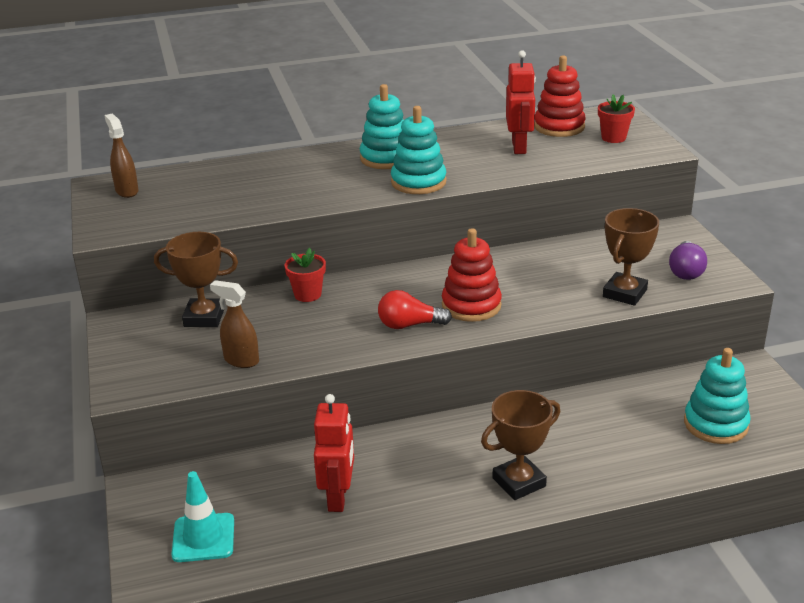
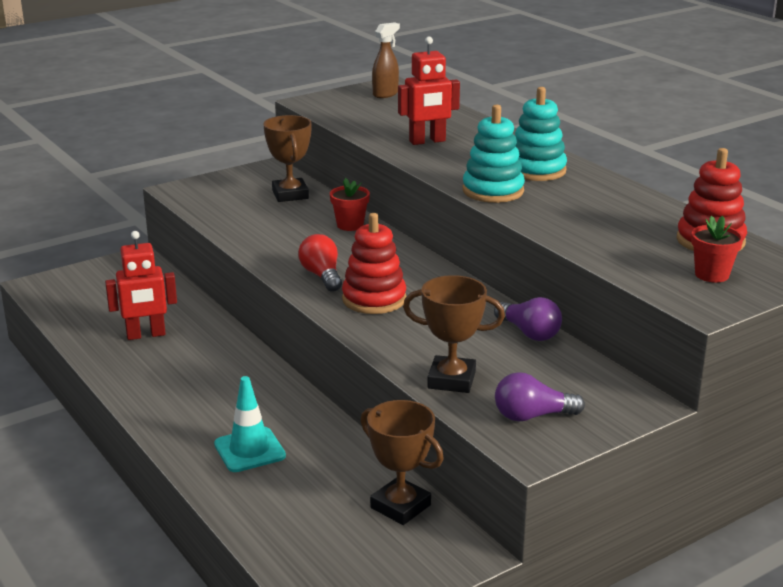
camera: 70 degrees right, 5 degrees down
(203, 538) = (86, 293): turquoise traffic cone -> turquoise traffic cone (249, 450)
(241, 360) = (233, 219): brown spray bottle -> none
(519, 147) = (627, 226): red robot -> red robot (427, 141)
(519, 482) = (190, 417): brown trophy -> brown trophy (400, 506)
(562, 248) = (529, 333): none -> purple light bulb
(715, 424) = (332, 530): turquoise stacking toy -> none

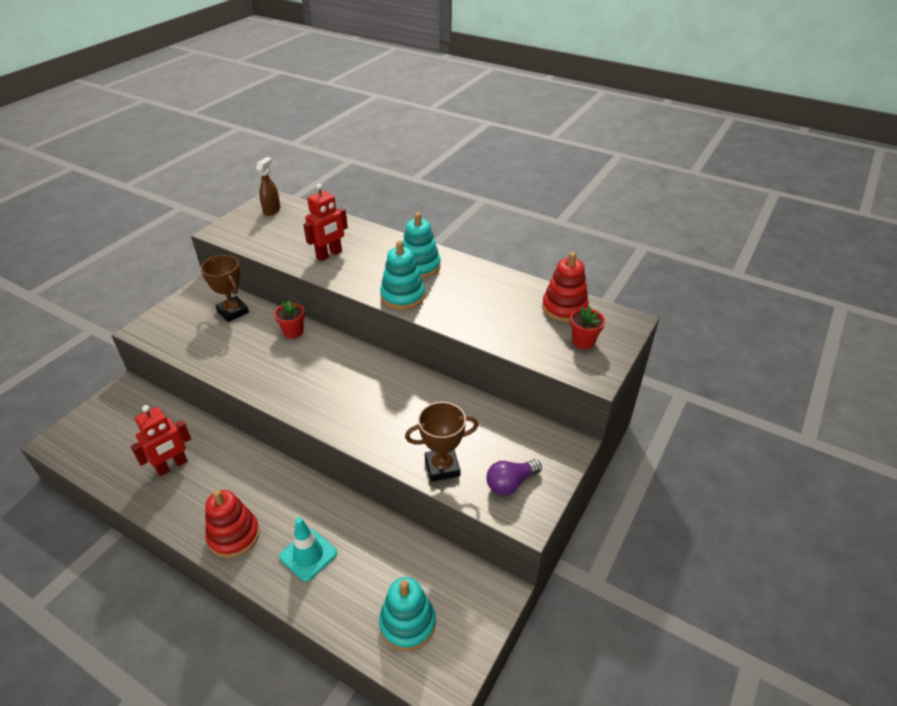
camera: 25 degrees left, 15 degrees up
(322, 276) = (300, 391): red light bulb -> none
(328, 544) = (407, 623): none -> turquoise stacking toy
(374, 299) = (349, 403): red stacking toy -> red stacking toy (234, 535)
(400, 506) = (437, 567): brown trophy -> none
(529, 333) = (467, 403): purple light bulb -> none

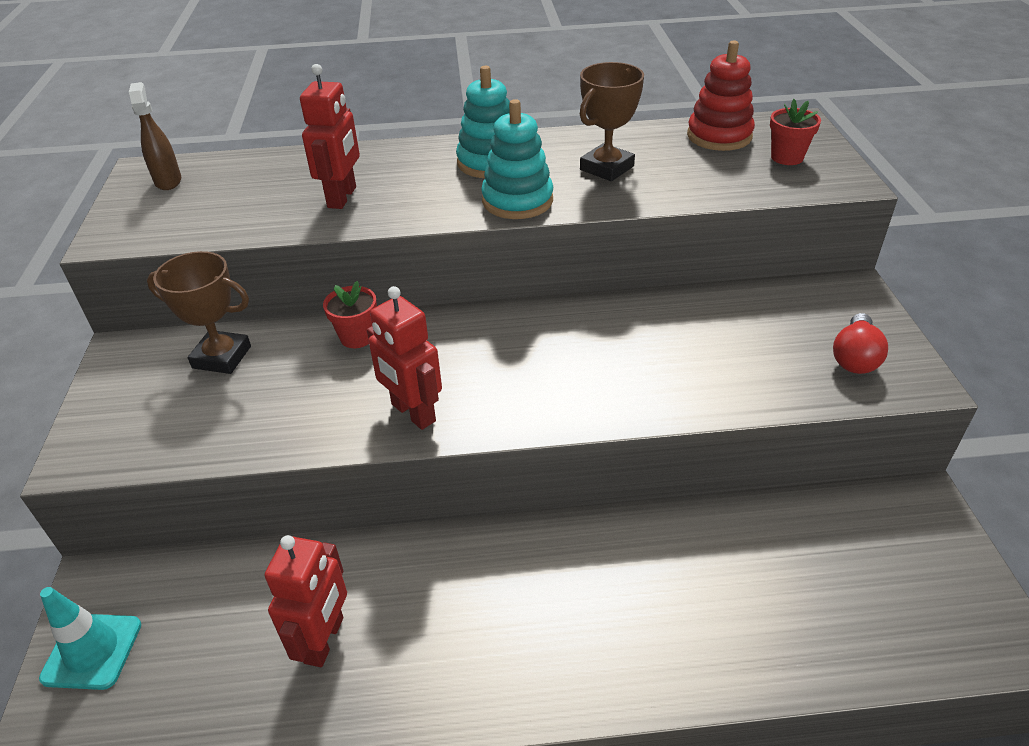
camera: 35 degrees left, 0 degrees up
(234, 535) = (543, 665): red stacking toy -> none
(272, 383) = (413, 413): none -> red robot
(308, 555) = (674, 615): turquoise traffic cone -> turquoise traffic cone (92, 651)
(407, 623) = (886, 605): turquoise stacking toy -> none
(442, 467) = (764, 384): brown trophy -> brown trophy (607, 168)
(510, 483) = (855, 357): purple light bulb -> red light bulb

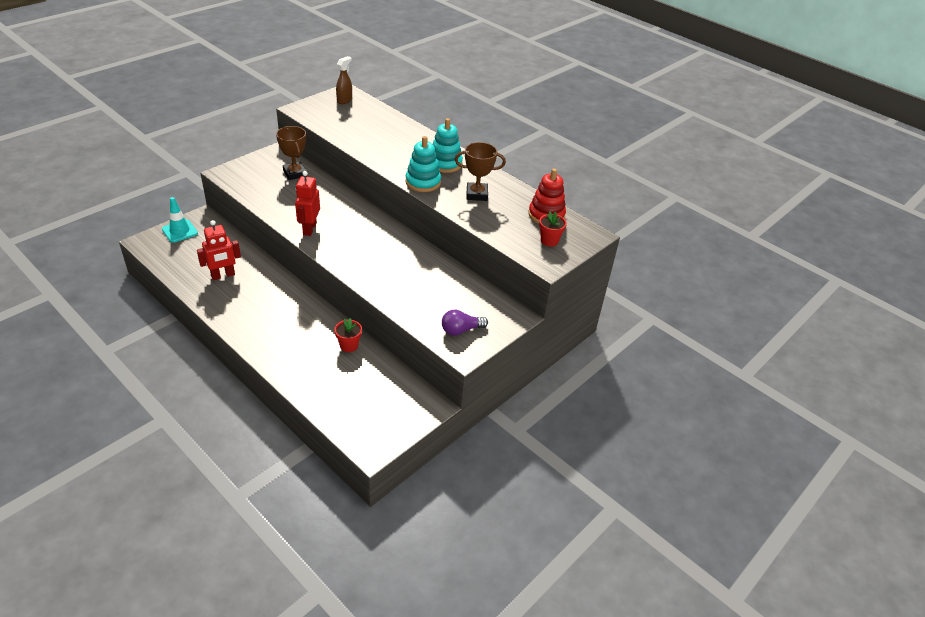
camera: 45 degrees right, 0 degrees up
(342, 197) = (377, 142): red robot -> none
(357, 337) = (336, 197): red flower pot -> red flower pot (349, 345)
(855, 357) = (461, 330): red light bulb -> purple light bulb

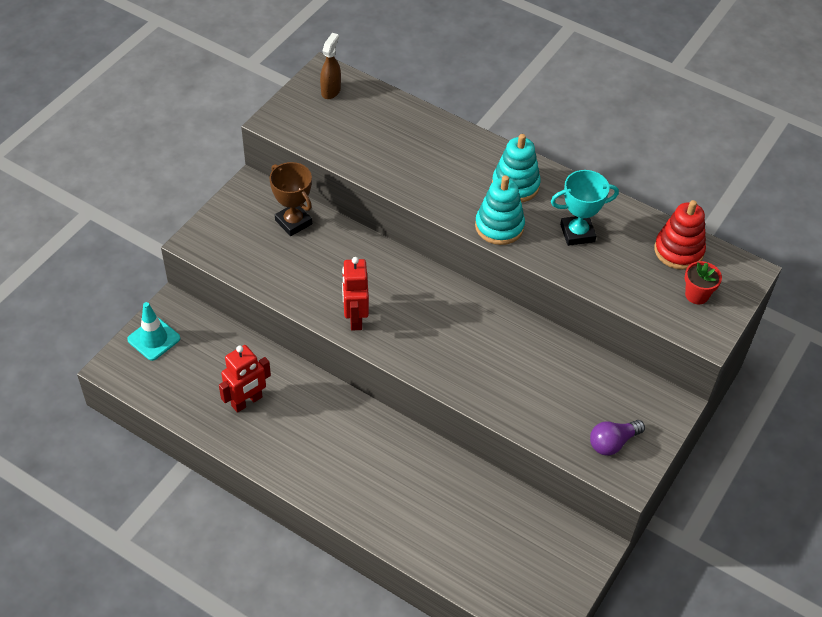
camera: 10 degrees left, 10 degrees up
(349, 345) = (458, 478): red flower pot -> none
(477, 194) = (577, 233): brown trophy -> turquoise trophy

